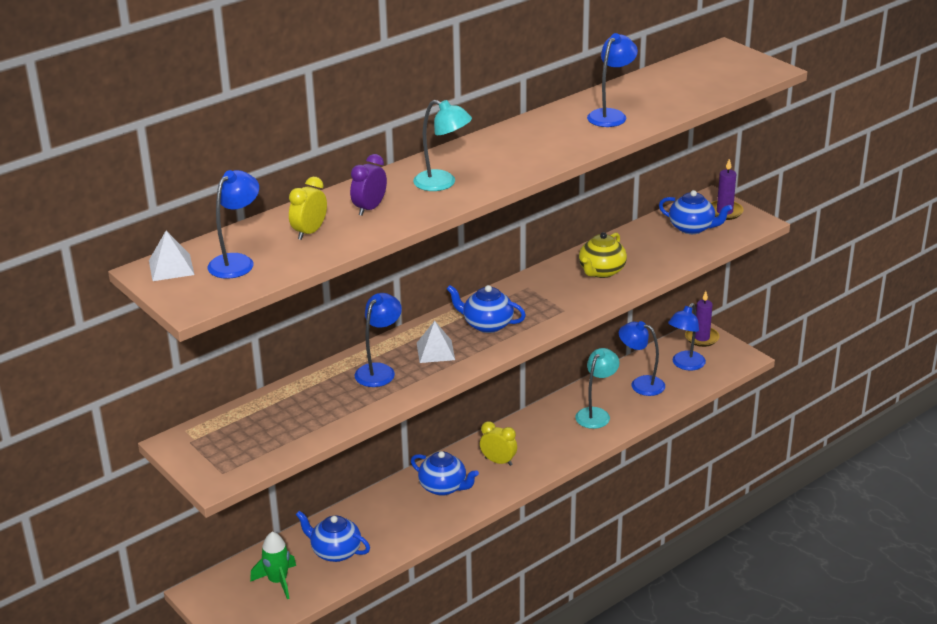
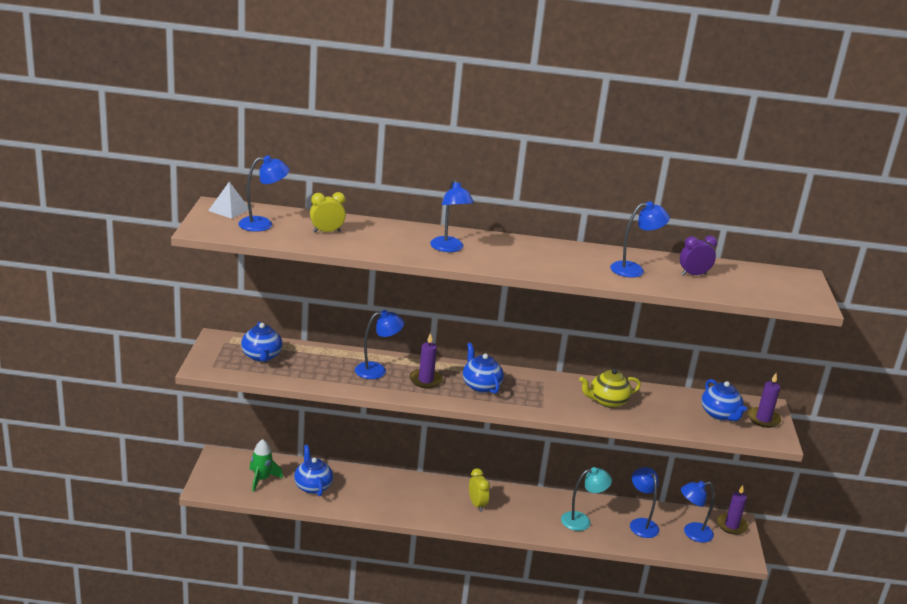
camera: 40 degrees right, 5 degrees down
(369, 208) = (382, 238): purple clock -> purple clock (693, 275)
(435, 351) = (426, 380): white pyramid -> purple candle
(442, 183) = (449, 248): turquoise lamp -> blue lamp
(443, 487) = (423, 496): blue teapot -> blue teapot (261, 356)

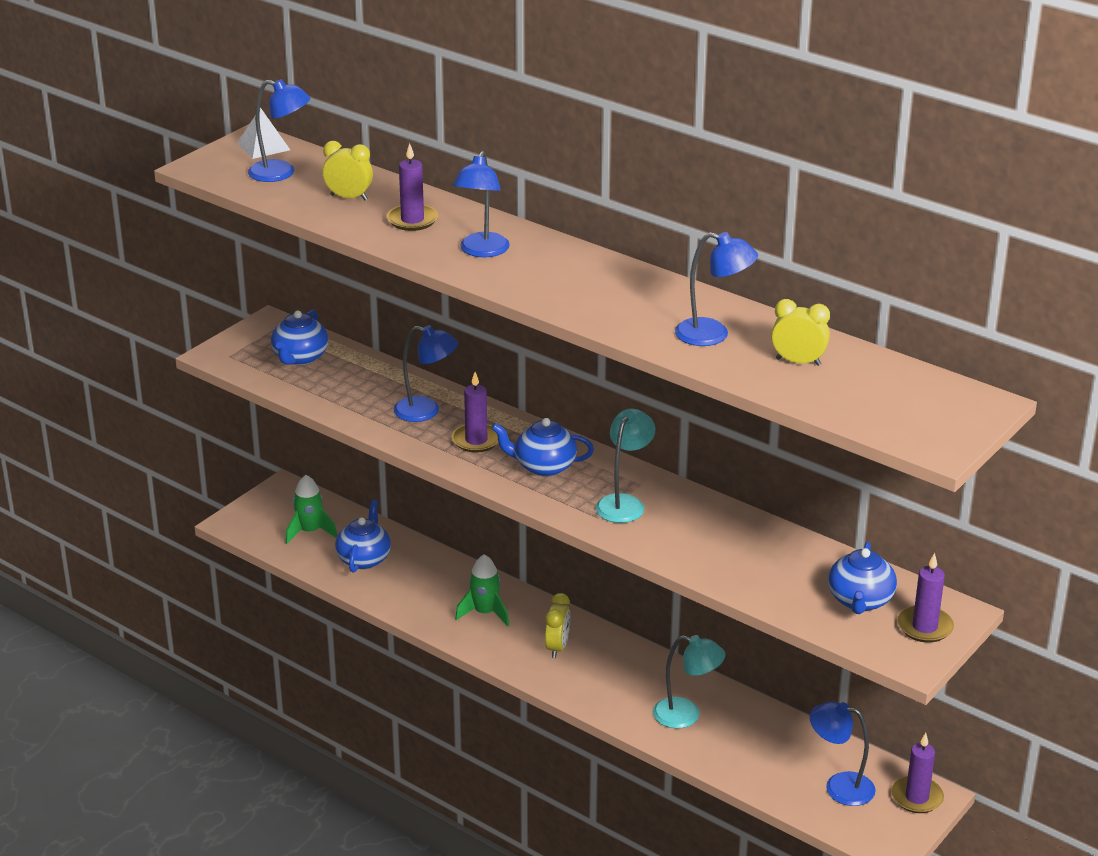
camera: 35 degrees right, 5 degrees up
(384, 238) = (412, 220): none -> purple candle
(417, 497) = (485, 613): none -> green rocket
(481, 385) = (544, 466): blue teapot -> blue teapot turned 90 degrees counterclockwise
(547, 395) = (624, 503): none -> turquoise lamp
(607, 401) = (704, 535): yellow teapot -> none
(641, 524) = (772, 748): blue lamp -> none
(693, 275) = (798, 362): purple clock -> yellow clock

